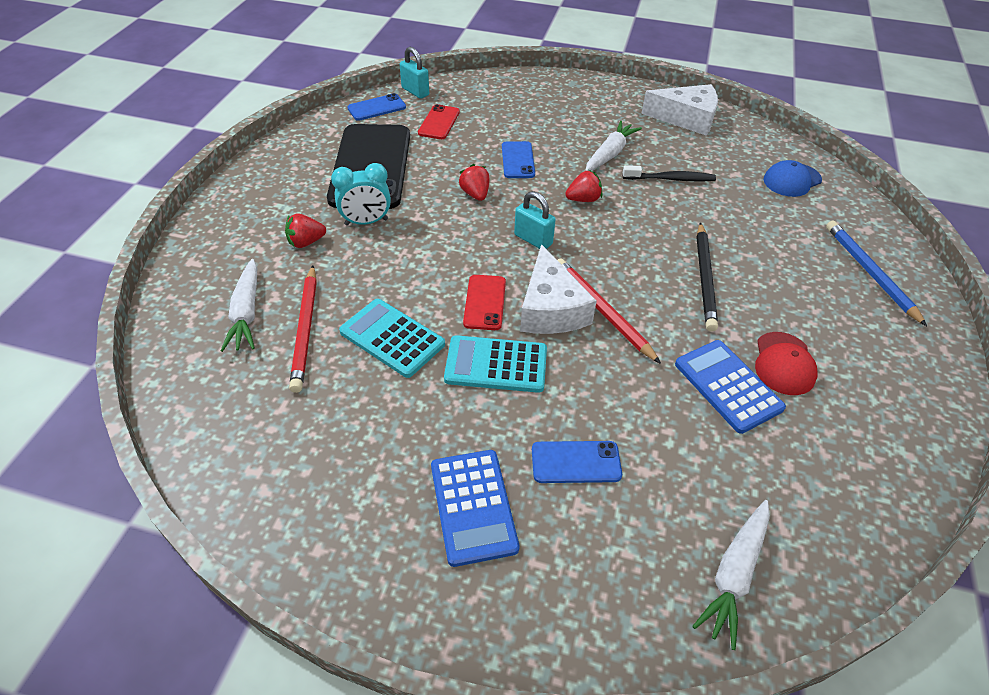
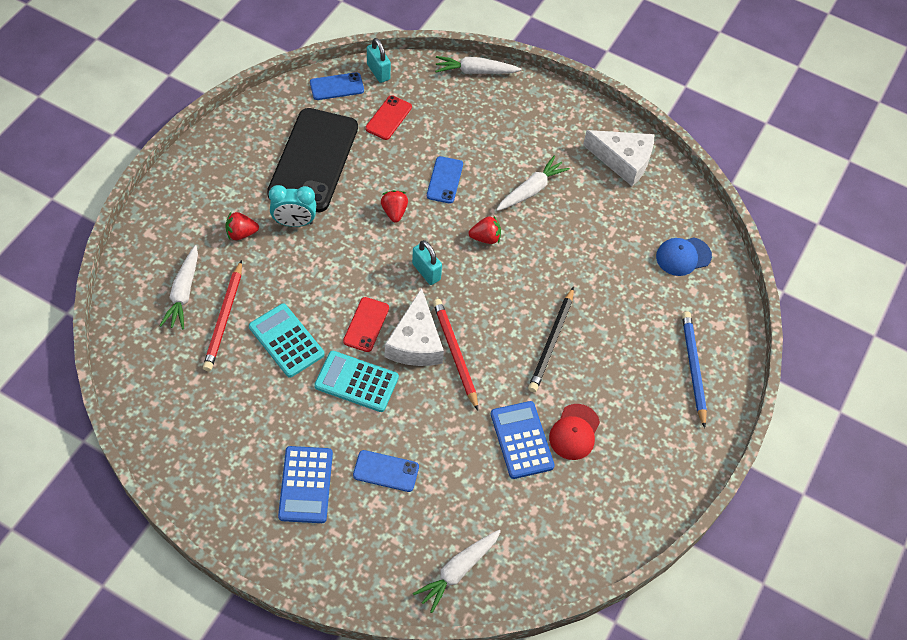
camera: 10 degrees right, 10 degrees up
(510, 78) = (475, 71): none -> white carrot
(671, 179) = (573, 231): black toothbrush -> none

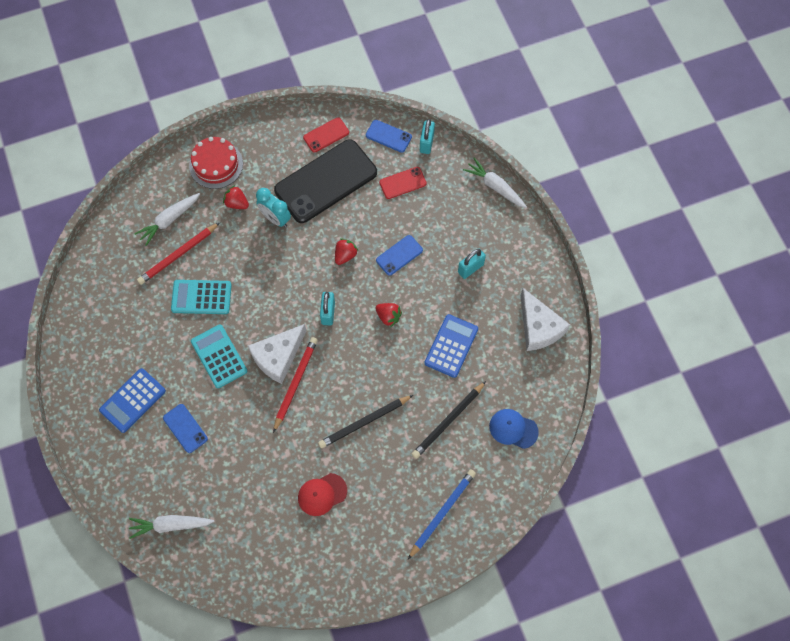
camera: 45 degrees right, 10 degrees up
(185, 212) = (216, 164): none -> red cake
(286, 341) = (201, 297): turquoise calculator -> turquoise calculator turned 90 degrees counterclockwise
(366, 324) = (258, 322): red phone -> red phone (326, 135)
(519, 150) = (470, 268): none -> turquoise padlock
(521, 440) = (284, 473): blue calculator -> blue calculator (451, 346)
(531, 190) = (452, 303): white carrot -> none
(623, 288) = (448, 421): none -> black pencil

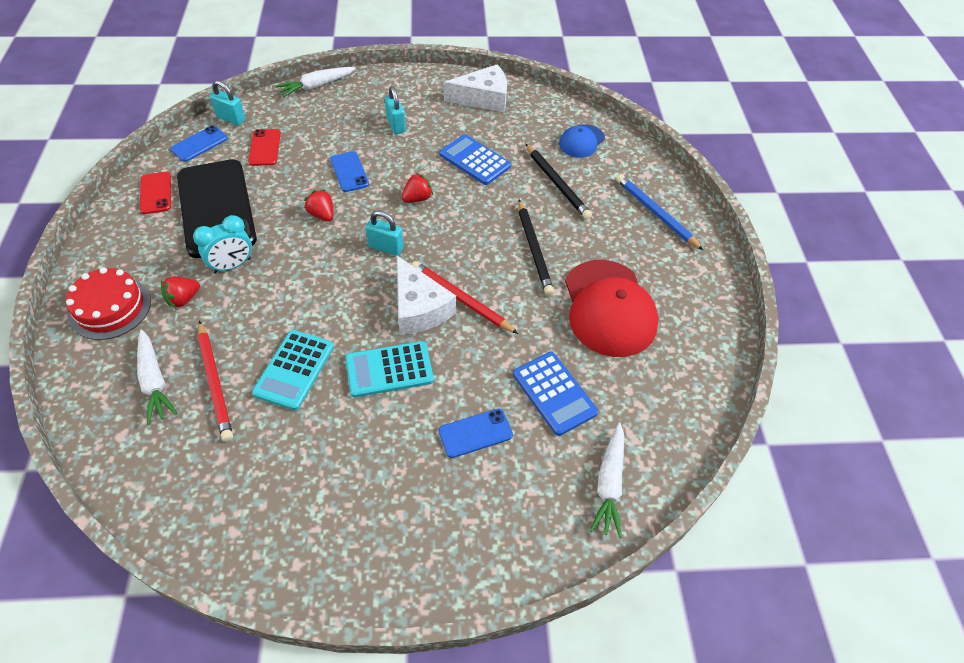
camera: 75 degrees left, 15 degrees down
(132, 400) = (407, 492): blue calculator -> blue calculator (554, 393)
(322, 494) = (609, 308): red cap -> red cap, size x1.89

